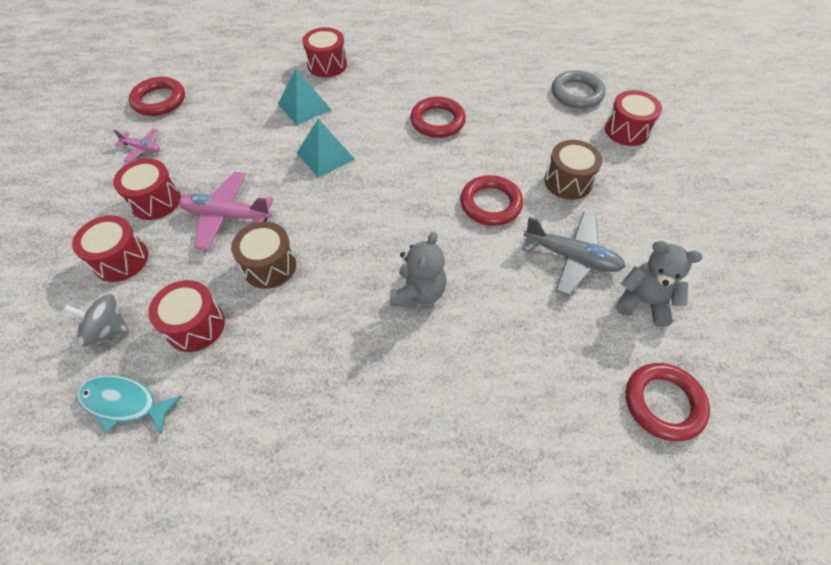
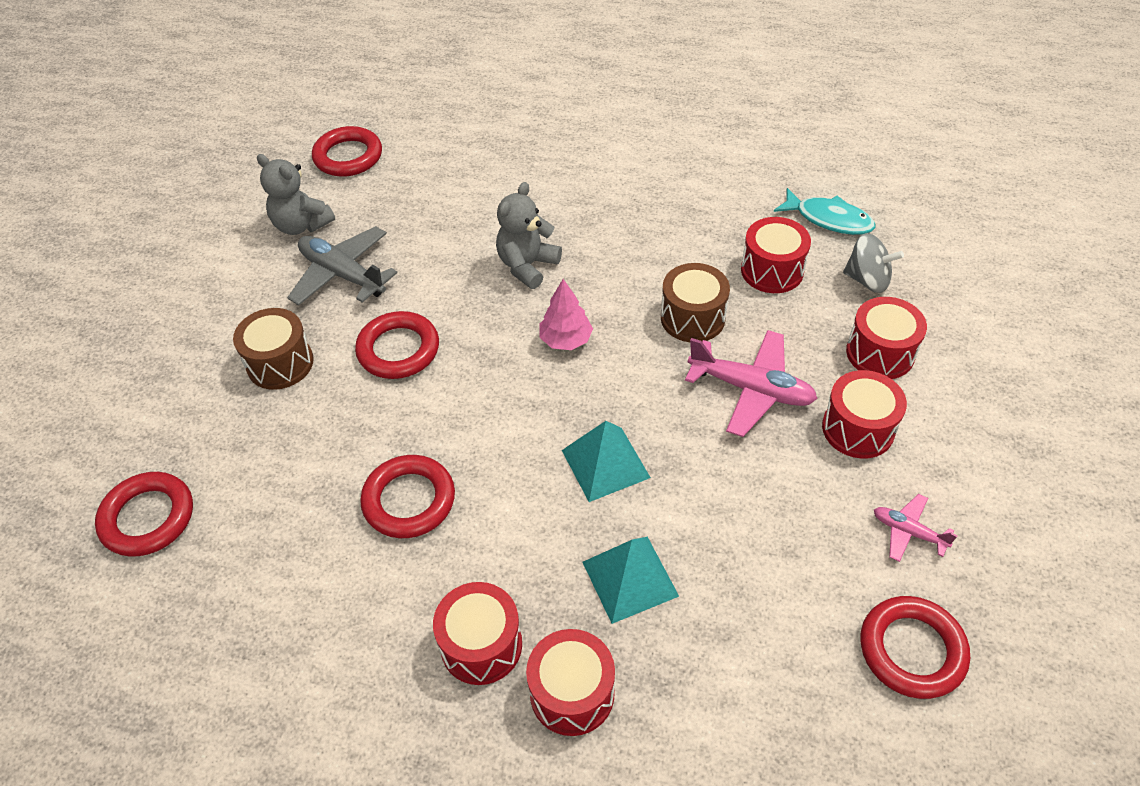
camera: 165 degrees left, 5 degrees down
(368, 231) = (566, 340): none -> pink tree
(576, 93) = (148, 518): grey ring -> red ring
(627, 130) = (134, 429): red drum -> red drum (481, 645)

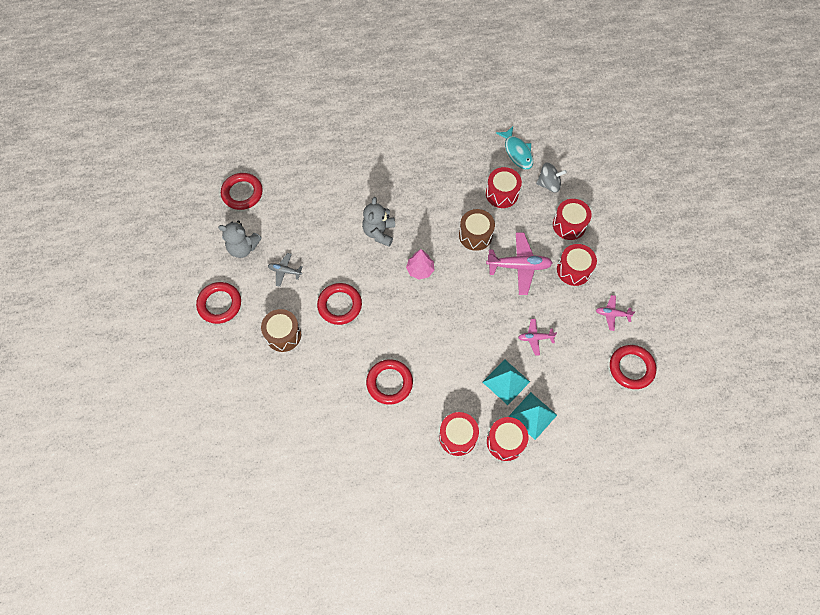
camera: 25 degrees left, 15 degrees up
(148, 518) = (269, 440): red ring -> red ring (219, 304)
(342, 274) = (285, 271): grey plane -> grey plane, size x0.54
(605, 464) = (470, 330): turquoise pyramid -> turquoise pyramid (532, 415)
(726, 520) = (535, 338): none -> pink plane
(829, 219) = (517, 152): turquoise fish -> turquoise fish turned 60 degrees clockwise

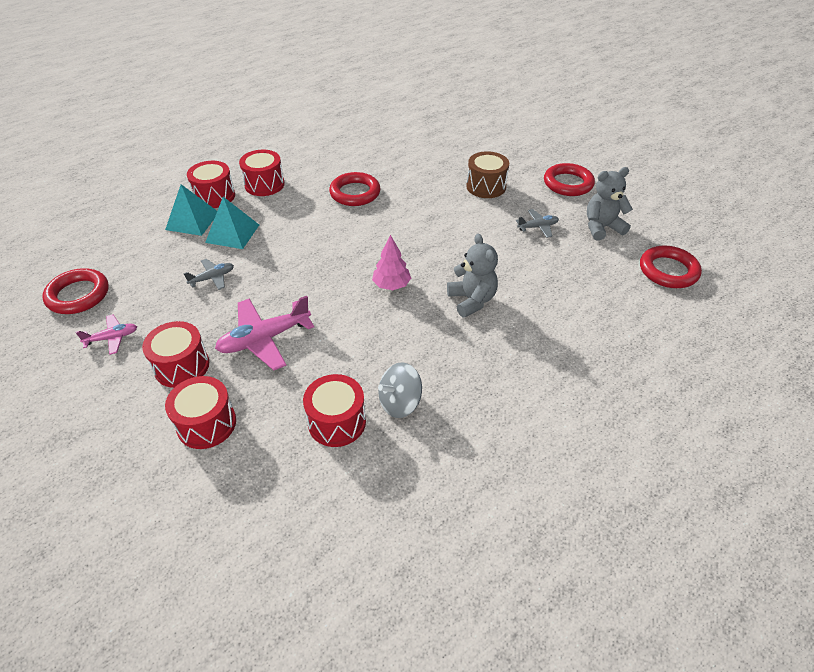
camera: 150 degrees right, 20 degrees down
(339, 305) = (454, 224): red ring -> none
(475, 235) = (345, 349): brown drum -> none
(517, 152) = (346, 507): turquoise fish -> none
(535, 338) = (212, 278): pink plane -> grey plane
(549, 184) = (264, 475): grey spinning top -> grey spinning top (400, 403)

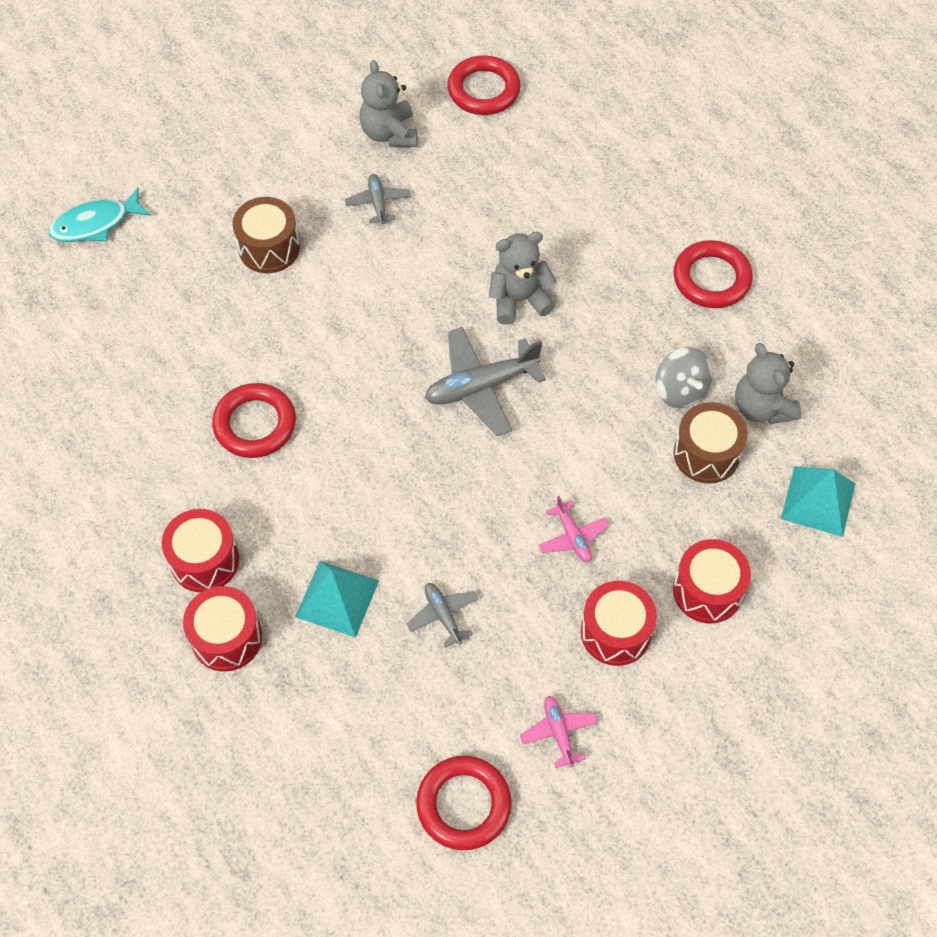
camera: 85 degrees left, 15 degrees up
(192, 221) = (293, 664): turquoise pyramid -> turquoise pyramid (818, 501)
(264, 339) = (572, 537): pink plane -> pink plane, size x0.54
(337, 422) = (706, 454): red drum -> brown drum
(387, 464) = (761, 407): none -> grey teddy bear
(391, 285) = (481, 386): pink tree -> grey plane
(485, 128) = (95, 224): none -> turquoise fish
(568, 183) = (280, 147): red ring -> red ring (711, 278)

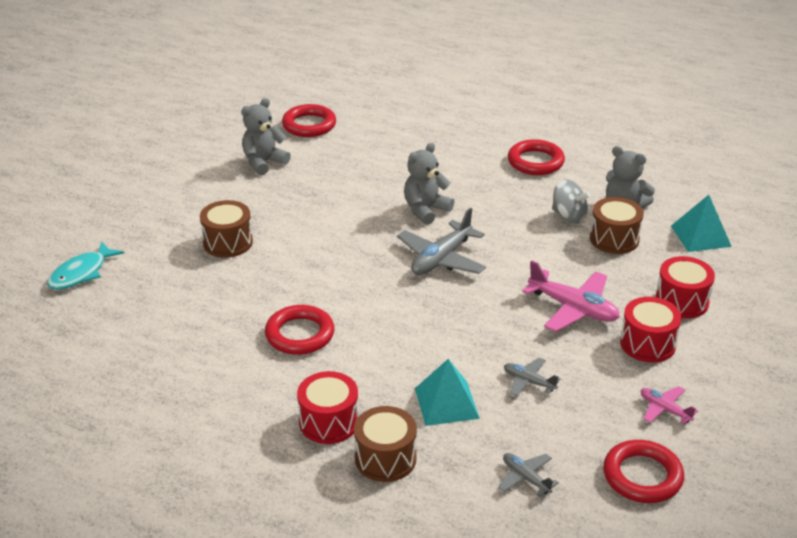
camera: 30 degrees left, 25 degrees down
(226, 638) = (385, 458): red drum -> brown drum
(378, 203) = (286, 196): grey plane -> grey plane (525, 478)
(389, 133) = (264, 162): grey teddy bear -> grey teddy bear turned 90 degrees clockwise
(572, 537) = (573, 308): pink plane -> pink plane, size x1.84

